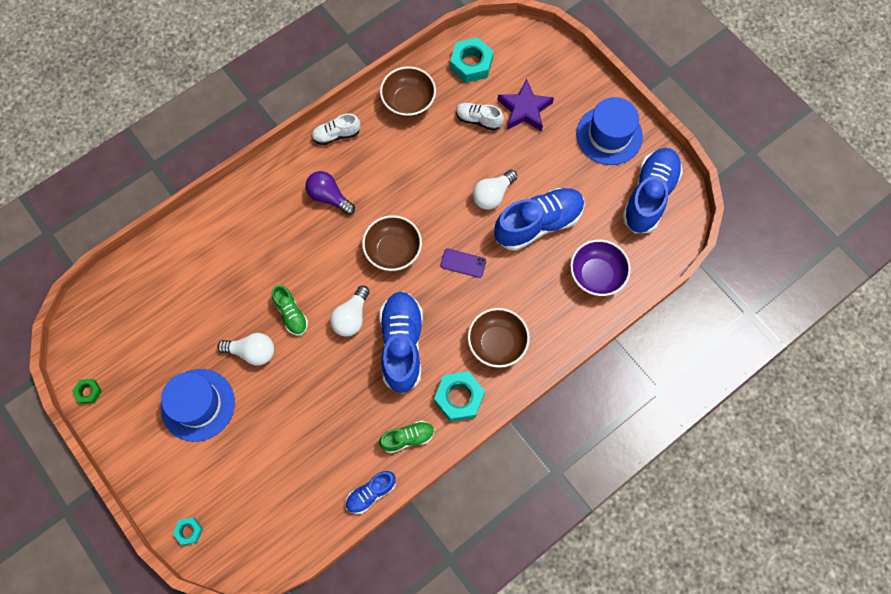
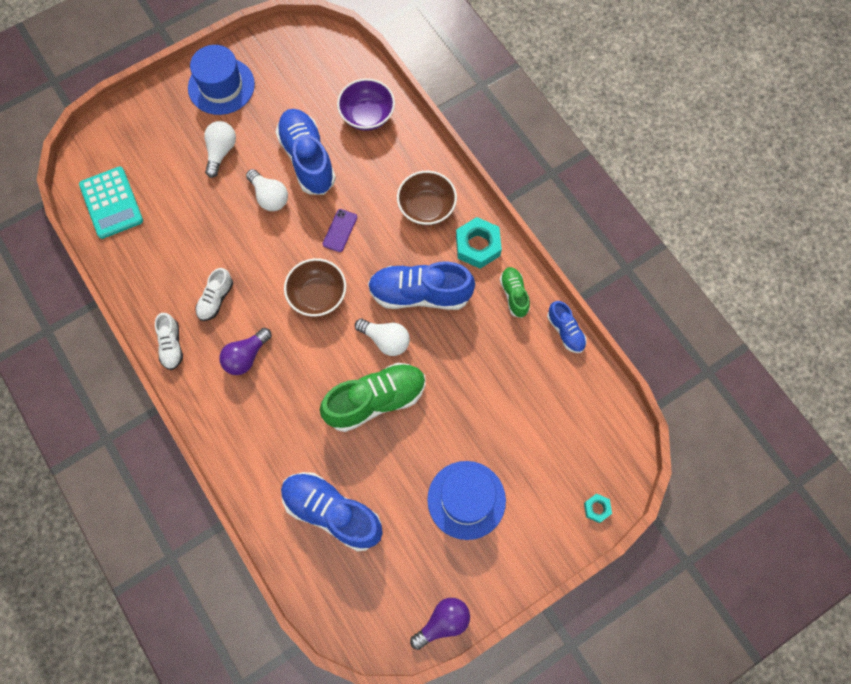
camera: 85 degrees left, 0 degrees up
(88, 392) = (443, 622): green nut -> purple light bulb
(252, 352) = (413, 442): white light bulb -> white light bulb (221, 152)
(291, 314) = (375, 400): green shoe -> green shoe, size x1.91
(408, 102) = (145, 268): brown bowl -> none
(471, 64) = (111, 203): turquoise nut -> turquoise calculator
(478, 120) = (181, 202): white shoe -> white shoe (216, 299)
(524, 109) = (177, 158): purple star -> none
(649, 196) = (292, 61): blue shoe -> blue shoe (332, 513)

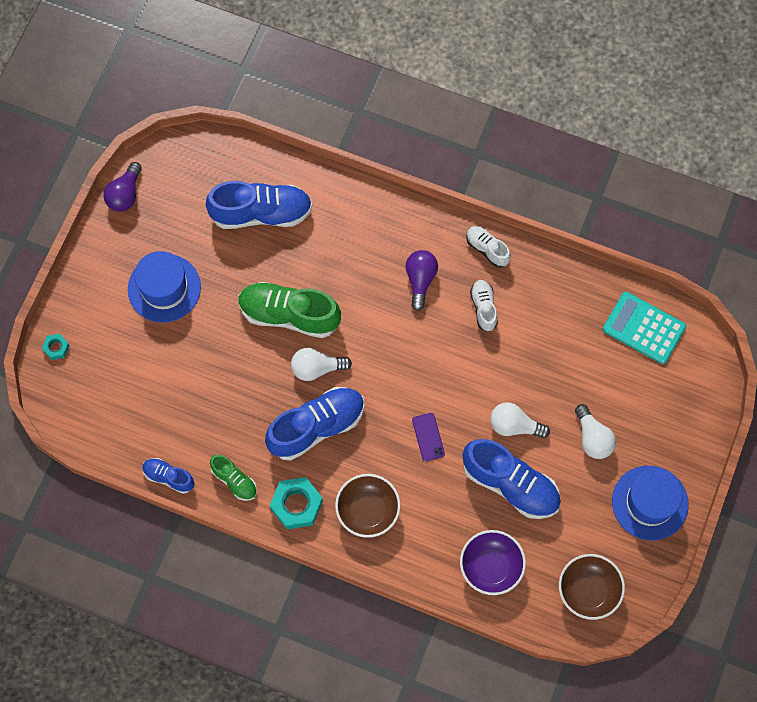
camera: 145 degrees right, 0 degrees up
(317, 295) = (402, 367): brown bowl -> brown bowl (588, 590)
(375, 400) = (289, 315): green shoe -> green shoe turned 75 degrees clockwise

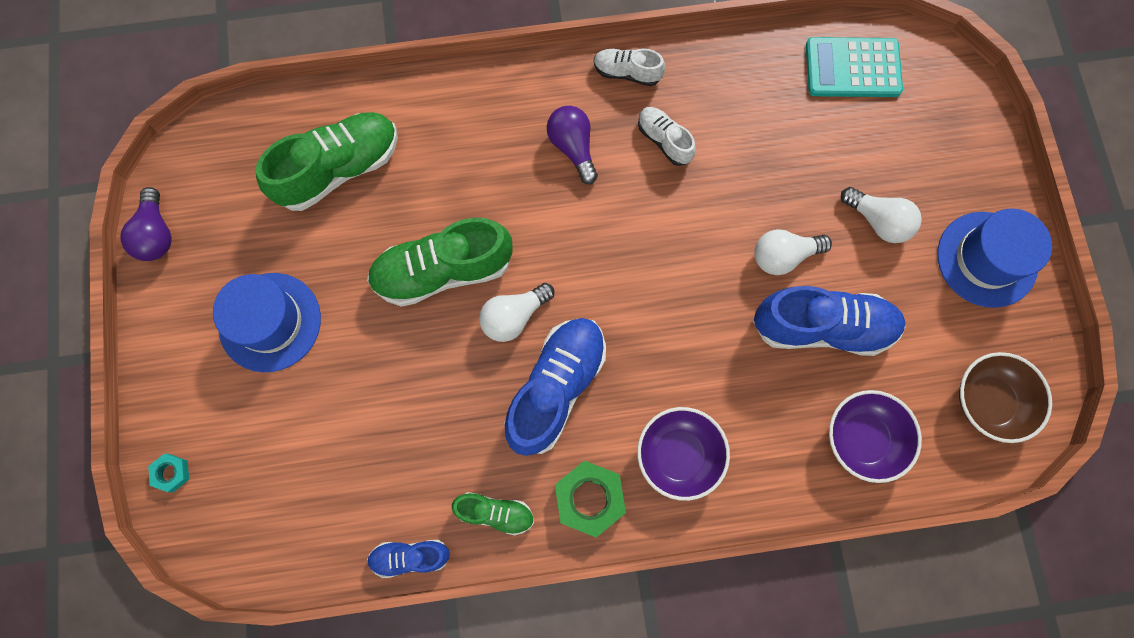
camera: 30 degrees left, 5 degrees up
(261, 213) = (339, 169): blue shoe -> green shoe
(296, 505) = (589, 499): turquoise nut -> green nut
(368, 510) = (678, 455): brown bowl -> purple bowl
(428, 437) = (694, 325): purple phone -> none

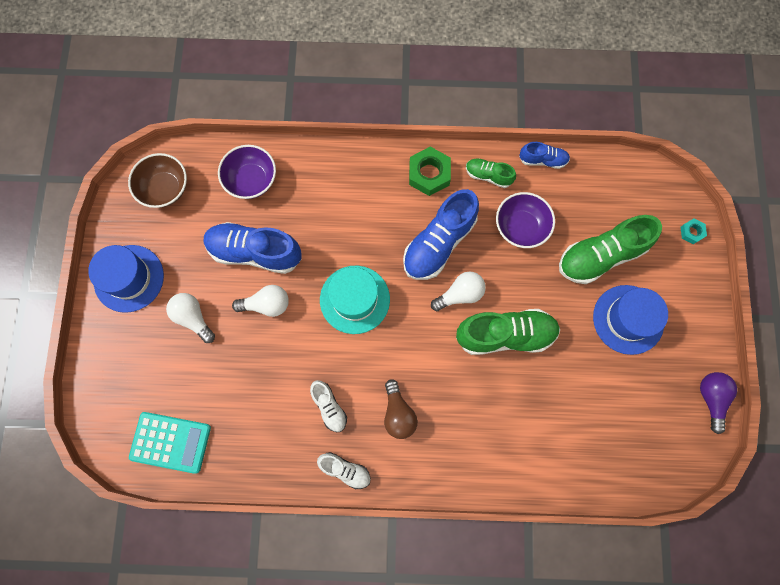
camera: 170 degrees left, 0 degrees up
(339, 169) = (575, 427): green shoe -> green shoe (601, 256)
(573, 147) = (398, 413): purple light bulb -> brown light bulb
(662, 284) = (355, 299): none -> turquoise hat
(678, 455) = (368, 189): purple bowl -> purple bowl (520, 227)

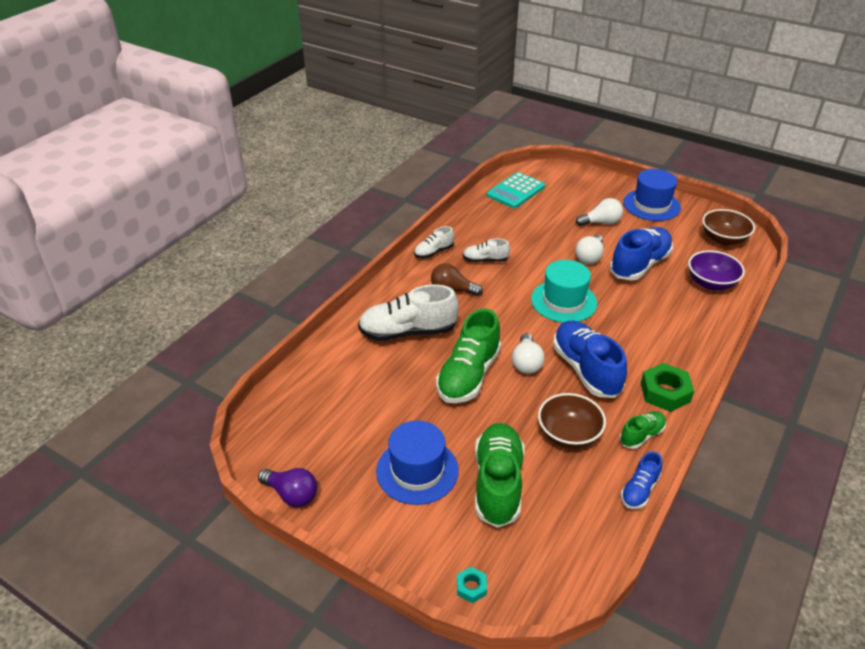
camera: 120 degrees right, 35 degrees down
(484, 420) = (408, 332): none -> white shoe
(520, 227) = (568, 434): purple bowl -> brown bowl

